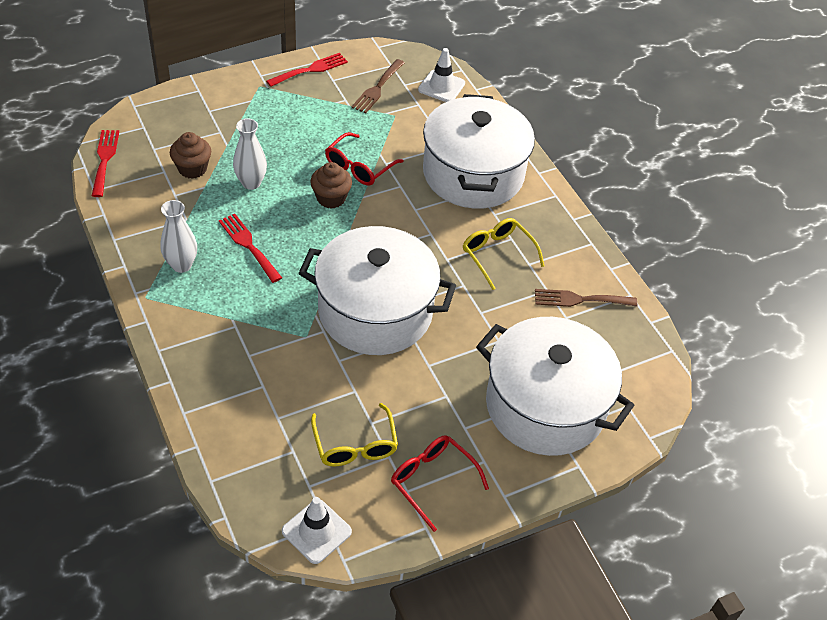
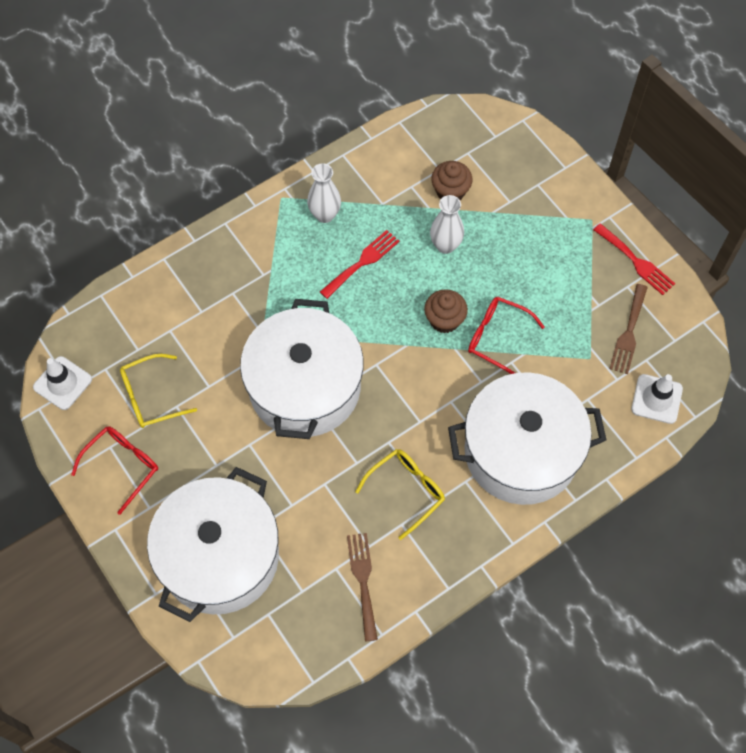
camera: 85 degrees right, 15 degrees up
(105, 159) = (441, 118): red fork -> none
(377, 88) = (628, 333): brown fork -> brown fork turned 90 degrees counterclockwise

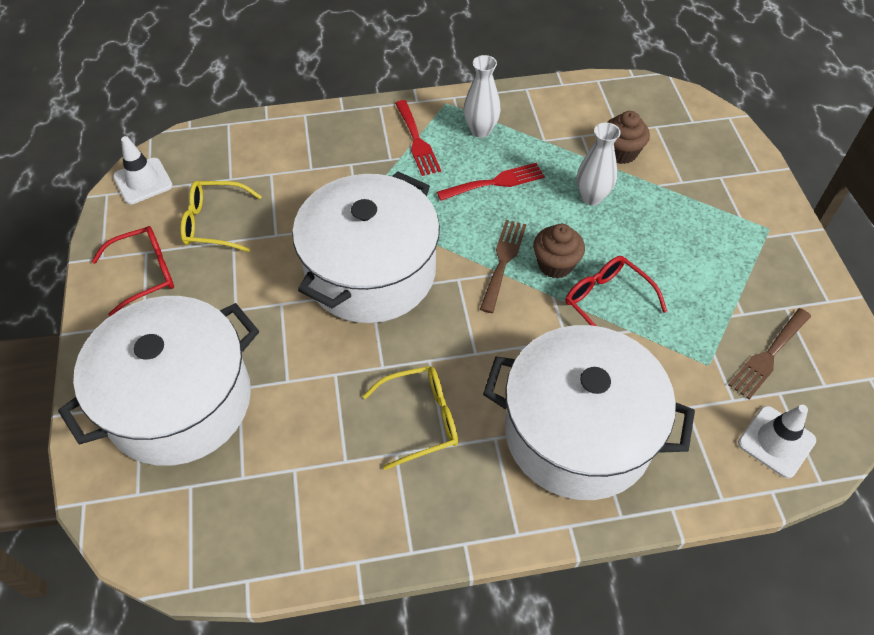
camera: 25 degrees right, 10 degrees down
(363, 580) = (316, 497): brown fork -> brown fork (503, 261)
(636, 261) = (806, 286): red fork -> red fork (417, 141)

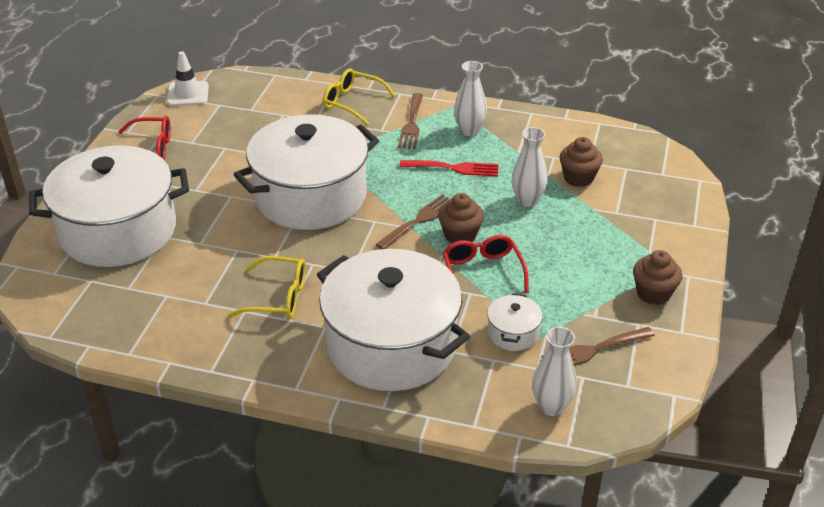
camera: 25 degrees right, 15 degrees down
(215, 223) = (219, 134): yellow glasses -> yellow glasses (353, 102)
(417, 141) = (411, 124): red fork -> brown fork
(684, 366) = (513, 333): none -> white pot
(776, 265) = (653, 293): none -> brown cupcake
(776, 441) = (551, 406): white traffic cone -> white vase

